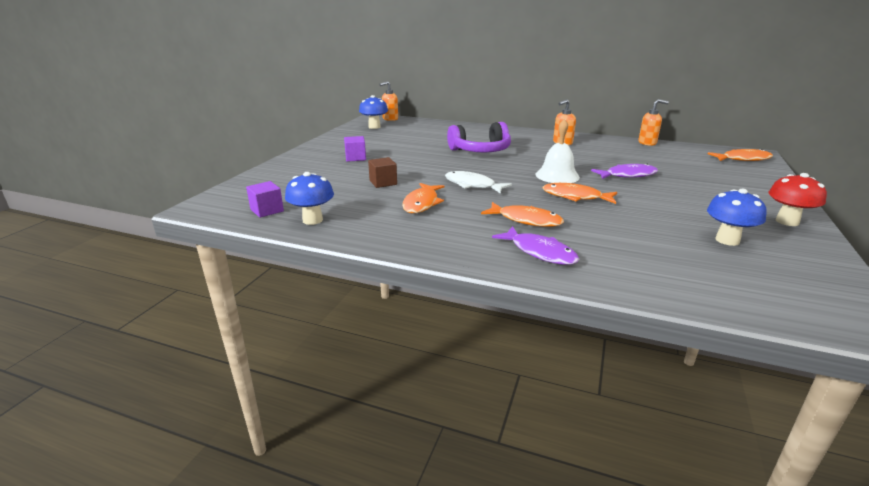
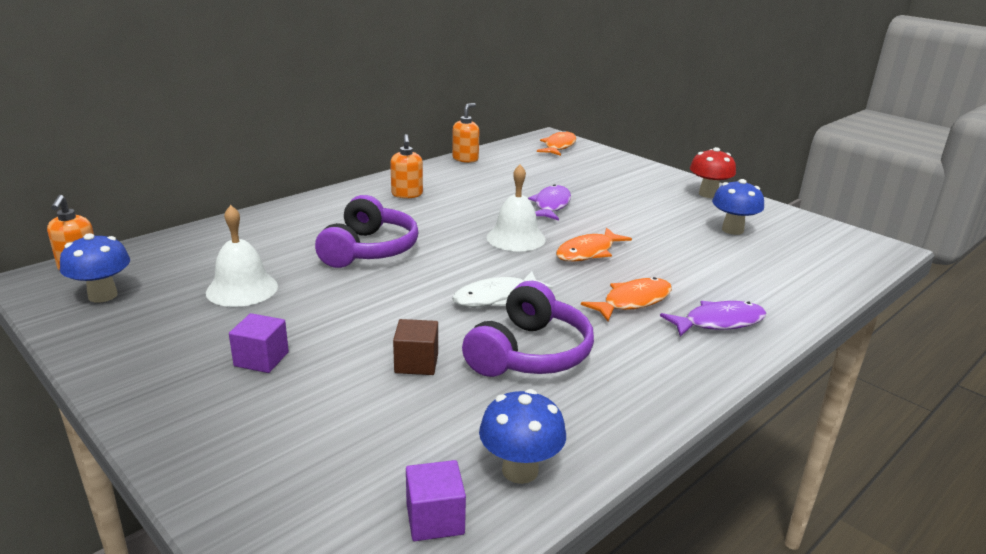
camera: 65 degrees left, 0 degrees up
(407, 141) = (242, 289): none -> white bell
(422, 203) = (529, 353): orange fish -> purple headphones

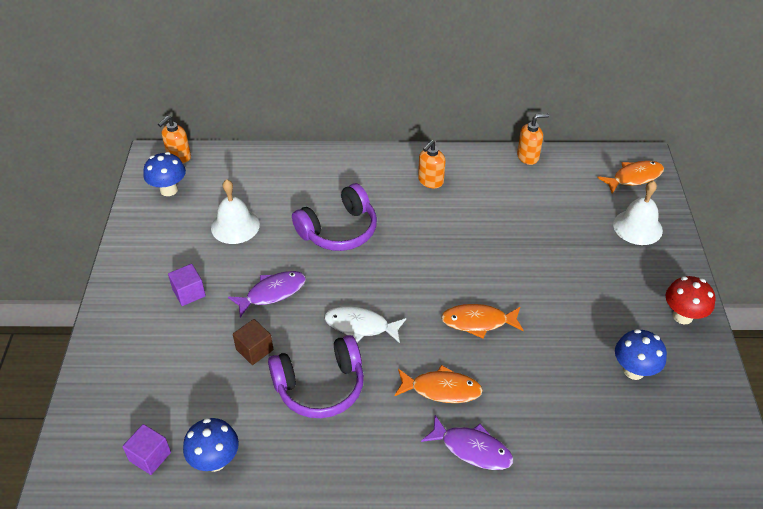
camera: 45 degrees right, 20 degrees up
(516, 238) = (447, 275): white bell -> white bell (637, 227)
(551, 205) = (521, 253): purple fish -> purple fish (272, 293)

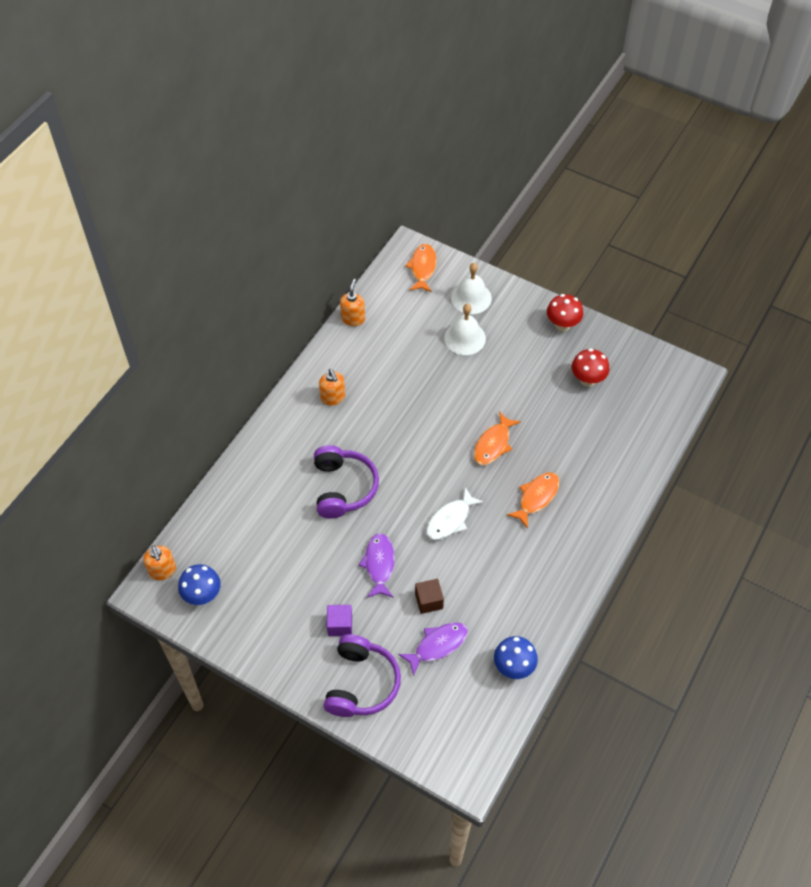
camera: 60 degrees left, 10 degrees up
(150, 456) = (485, 710): purple cube -> none
(235, 226) = (285, 561): white bell -> white bell (465, 338)
(320, 386) = (489, 572): purple headphones -> purple headphones (361, 683)
(472, 449) = (592, 505): purple fish -> purple fish (437, 645)
(633, 370) = (587, 380): blue mushroom -> red mushroom

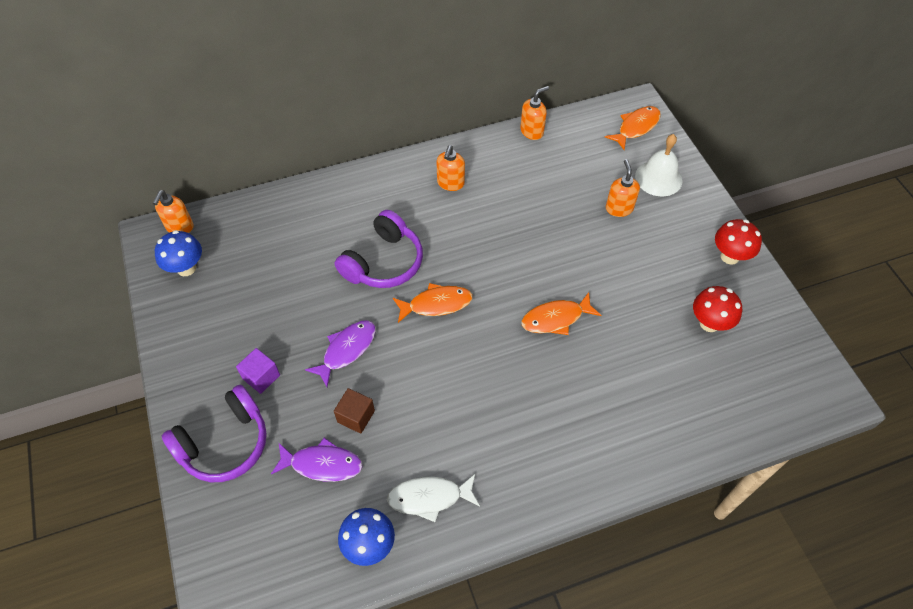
camera: 40 degrees right, 0 degrees up
(450, 520) = (448, 358): white fish -> white fish (429, 497)
(465, 338) = (619, 208): white bell -> orange soap dispenser
(536, 497) = (550, 398): orange fish -> orange fish (436, 304)

